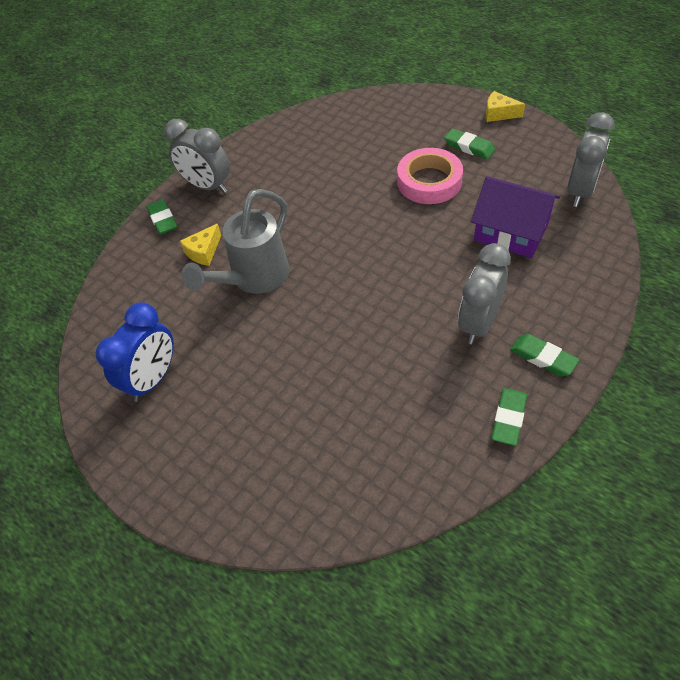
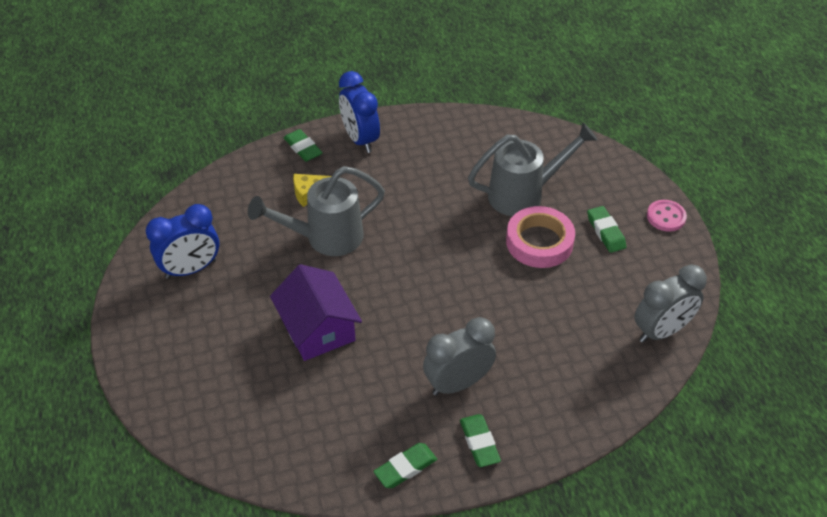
camera: 30 degrees right, 5 degrees down
(162, 220) = (303, 148): green eraser -> green eraser turned 45 degrees counterclockwise
(207, 186) = (360, 139): grey clock -> blue clock
(382, 155) = (524, 194): none -> grey watering can
(499, 114) = (666, 217): yellow cheese -> pink button
(511, 232) = (562, 327): purple house -> purple house (317, 328)

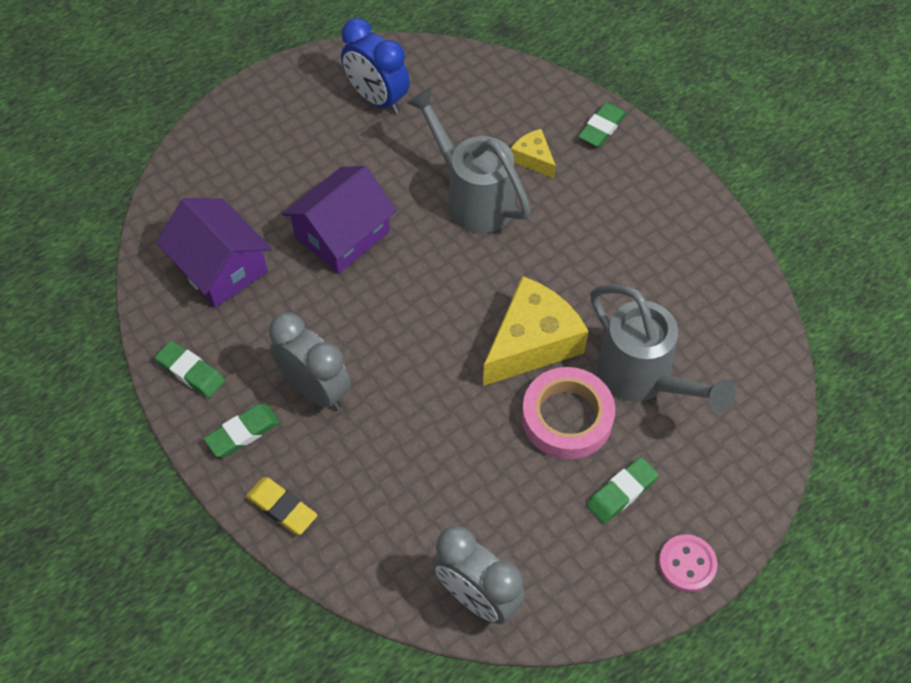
camera: 70 degrees right, 10 degrees up
(307, 422) = (220, 267): none -> purple house
(360, 139) = (647, 177): blue clock -> none
(471, 242) = (532, 343): none -> yellow cheese
(556, 431) = (282, 508): none -> yellow eraser

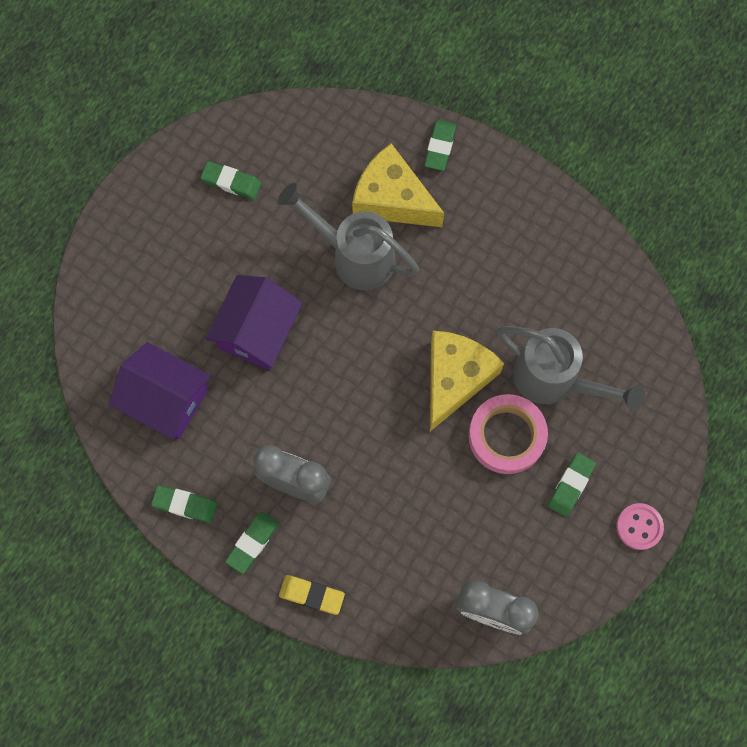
camera: 20 degrees left, 15 degrees up
(377, 99) = (231, 182): blue clock -> green eraser
(533, 159) = (392, 199): yellow cheese -> yellow cheese, size x2.00

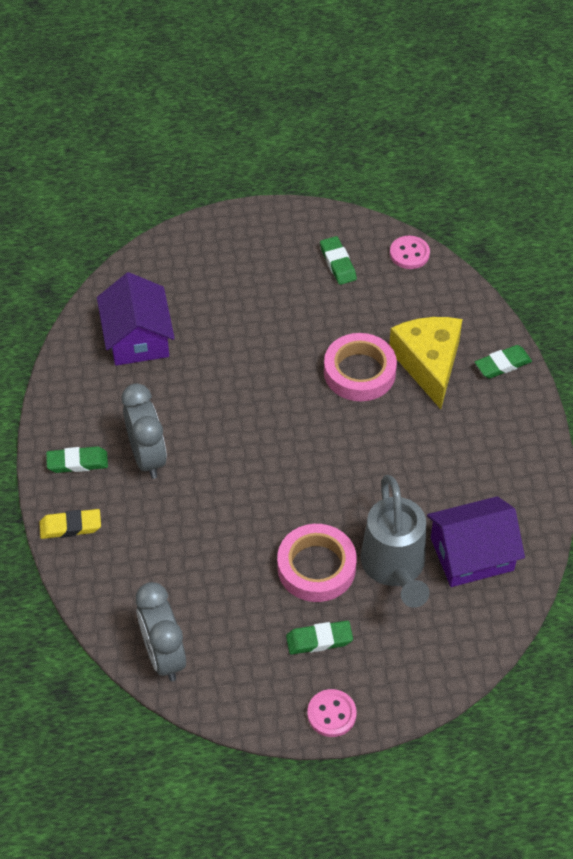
camera: 50 degrees right, 20 degrees down
(185, 504) = (69, 403): green eraser -> none
(257, 331) = (241, 354): purple house -> purple house (471, 554)
(272, 121) = (409, 254): none -> pink button
(311, 595) = (70, 526): yellow eraser -> yellow eraser turned 75 degrees counterclockwise
(354, 256) = (359, 372): grey watering can -> pink tape
(455, 379) = (328, 501): yellow cheese -> none

